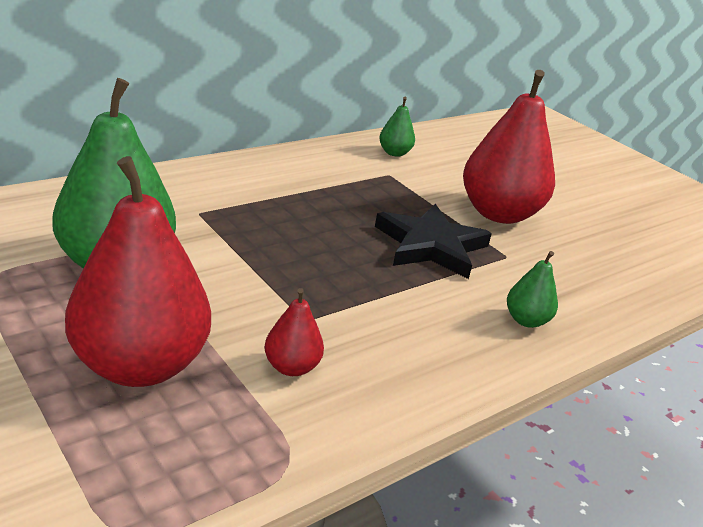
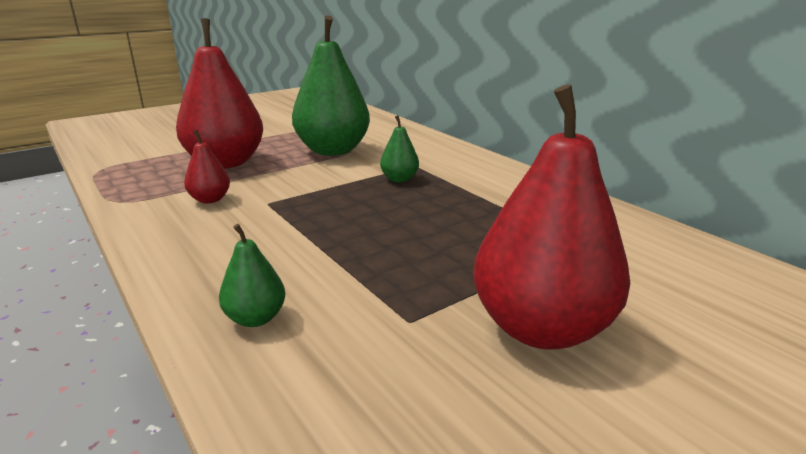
camera: 95 degrees right, 5 degrees down
(394, 153) = (656, 250): green pear -> green pear (399, 179)
(431, 245) = (411, 264): black star -> none

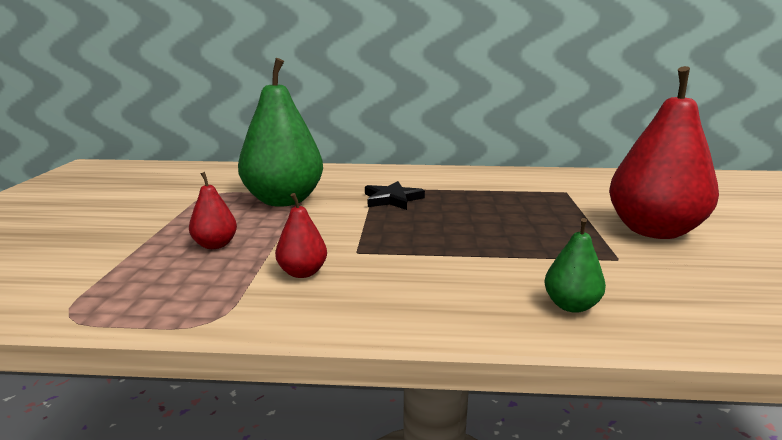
camera: 50 degrees left, 5 degrees down
(225, 163) = (215, 245): red pear -> red pear, size x0.45
(399, 179) = (392, 199): green pear -> black star

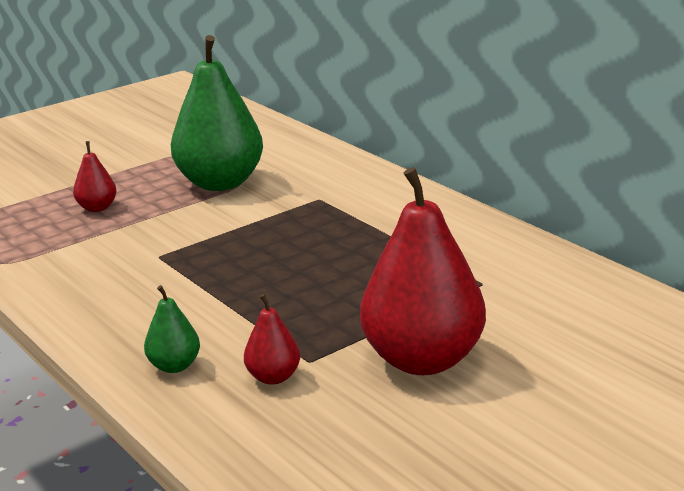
camera: 50 degrees right, 5 degrees up
(302, 272) = (95, 255): red pear -> red pear (273, 377)
(392, 199) = (301, 218): black star -> none

